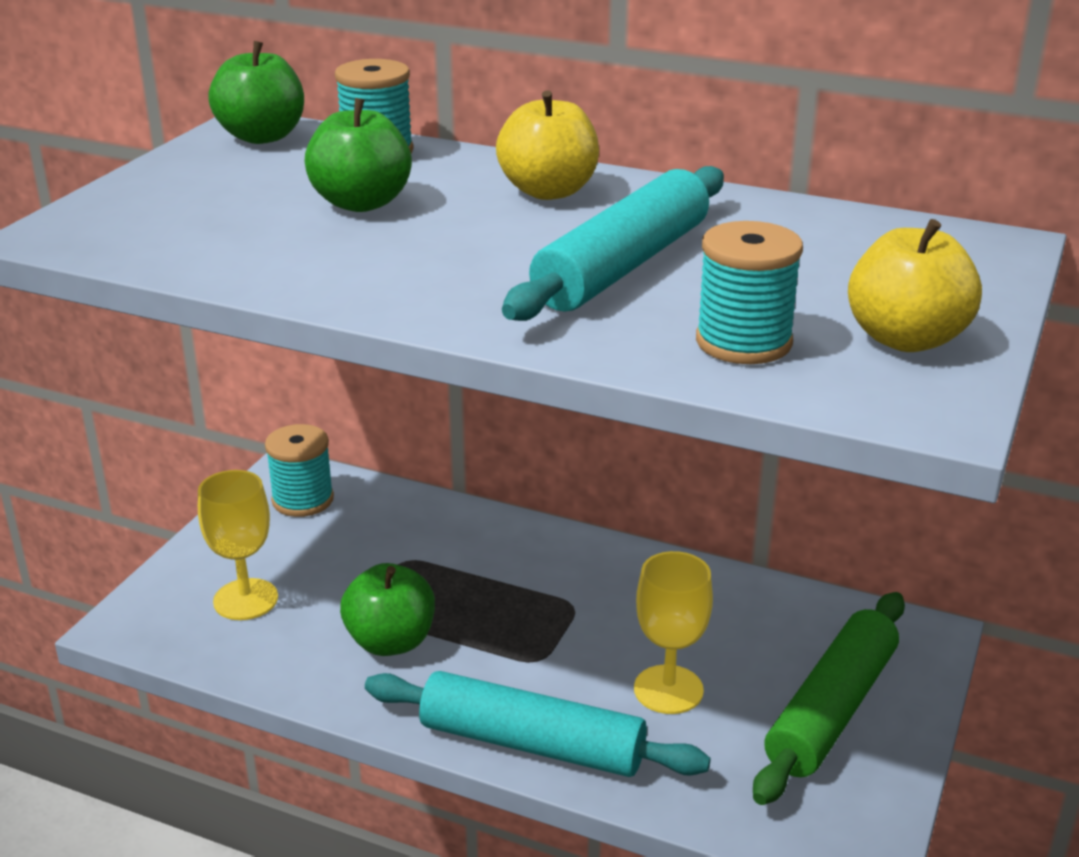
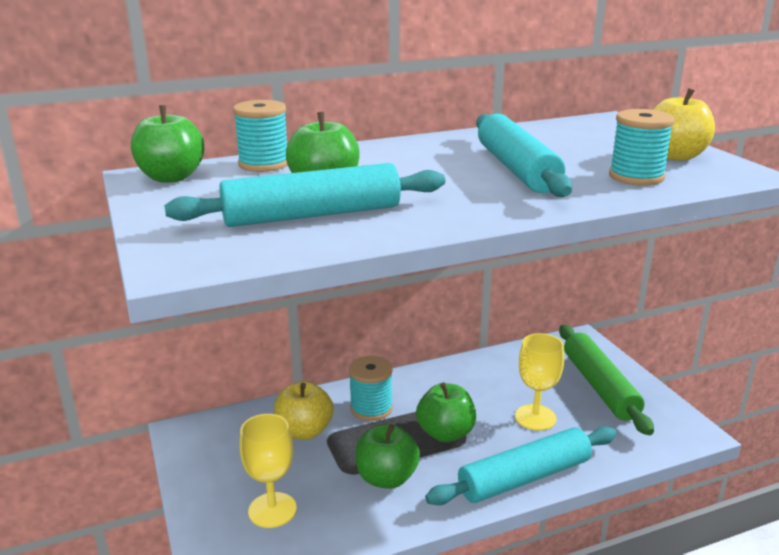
camera: 45 degrees left, 5 degrees down
(265, 232) = (312, 215): none -> turquoise rolling pin
(303, 500) = (217, 440): turquoise spool -> turquoise spool (371, 408)
(529, 637) = (445, 433): none -> green apple
(548, 191) = (400, 153): yellow apple -> yellow apple (304, 431)

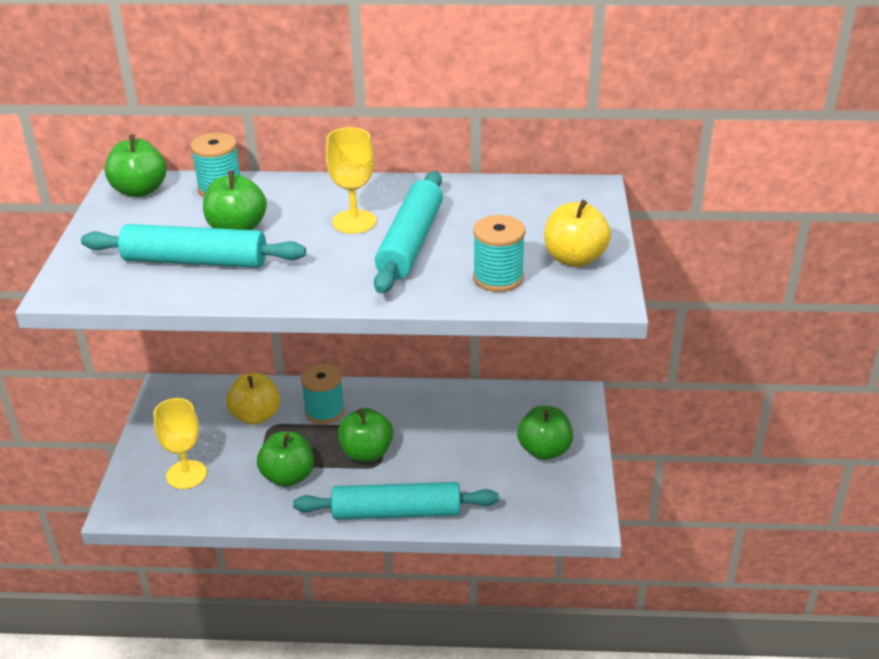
camera: 25 degrees right, 10 degrees up
(535, 417) = (456, 462): yellow goblet -> yellow goblet (354, 222)
(599, 386) = (544, 450): green rolling pin -> green apple

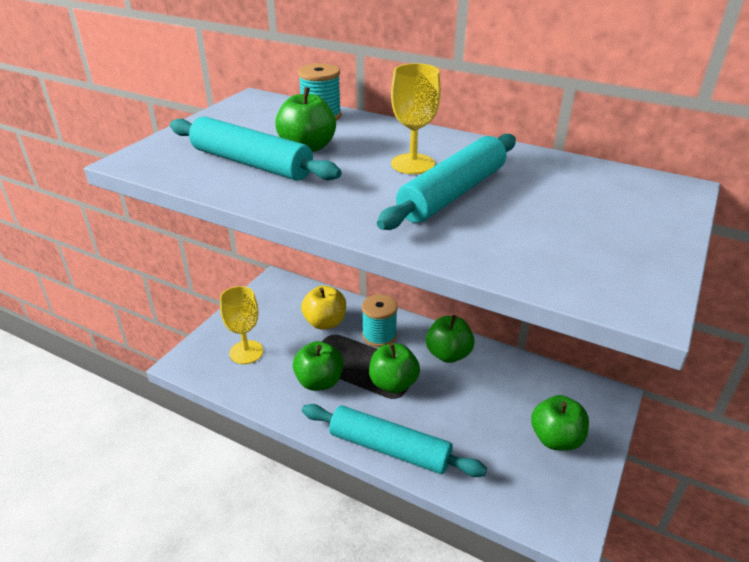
camera: 25 degrees right, 0 degrees up
(140, 191) = (260, 105): green apple -> green apple (448, 354)
(498, 278) = (522, 249): turquoise spool -> none
(574, 259) = (623, 251): yellow apple -> none

